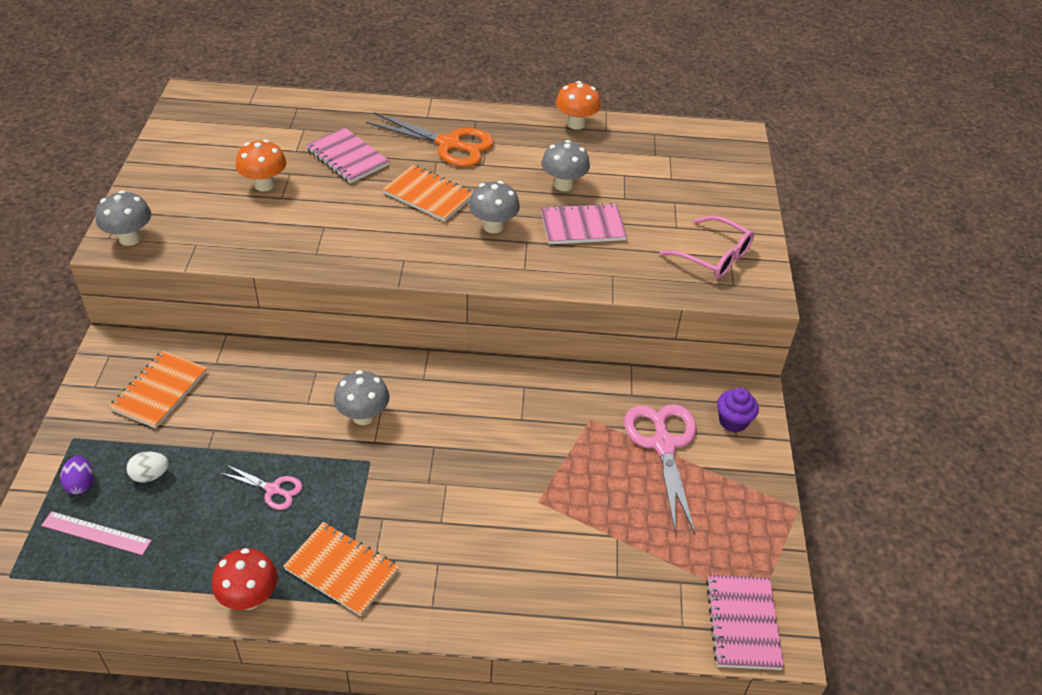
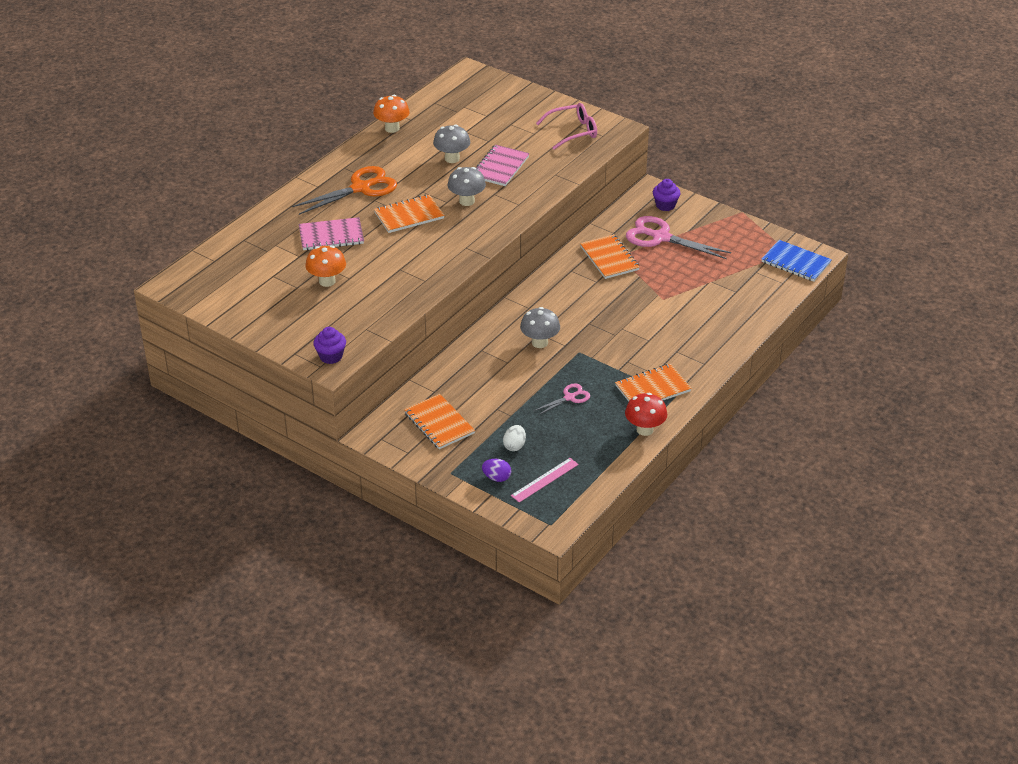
camera: 55 degrees left, 5 degrees down
(130, 238) = (331, 356): grey mushroom -> purple cupcake
(577, 412) = (609, 258): none -> orange notebook
(743, 623) = (796, 262): pink notebook -> blue notebook

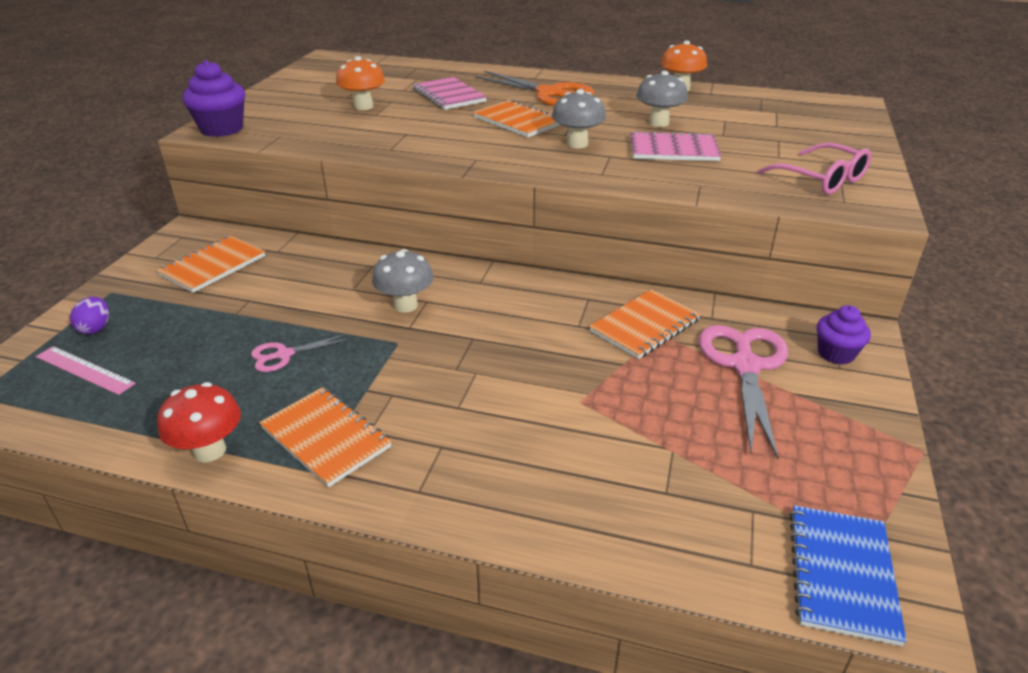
camera: 70 degrees right, 5 degrees down
(331, 356) = (222, 129): purple cupcake -> purple cupcake, size x1.50
(514, 446) = (166, 329): white egg -> none
(569, 397) = (284, 355): pink scissors -> pink scissors turned 120 degrees clockwise

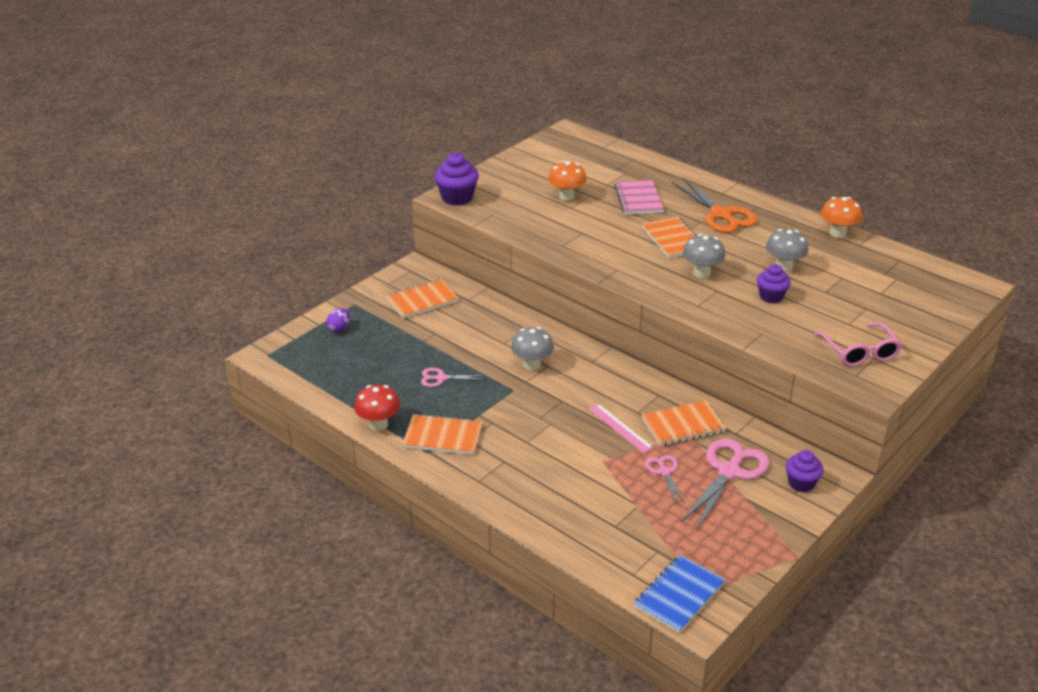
camera: 25 degrees right, 0 degrees up
(84, 370) = (326, 355): pink ruler -> pink ruler (620, 428)
(326, 438) = (443, 436): orange notebook -> orange notebook turned 60 degrees counterclockwise
(669, 391) = (664, 472): none -> pink scissors
(673, 150) = (771, 297): pink notebook -> purple cupcake

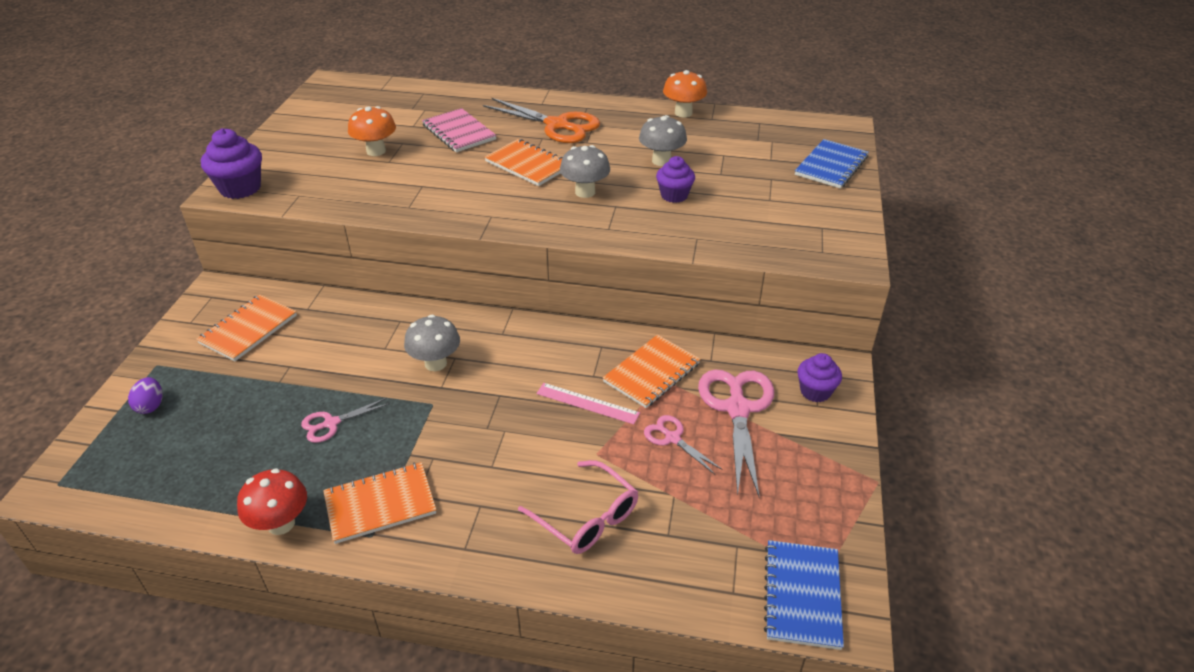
camera: 30 degrees left, 5 degrees up
(859, 352) = (805, 226): pink glasses -> pink glasses (586, 517)
(930, 314) = (831, 166): none -> blue notebook

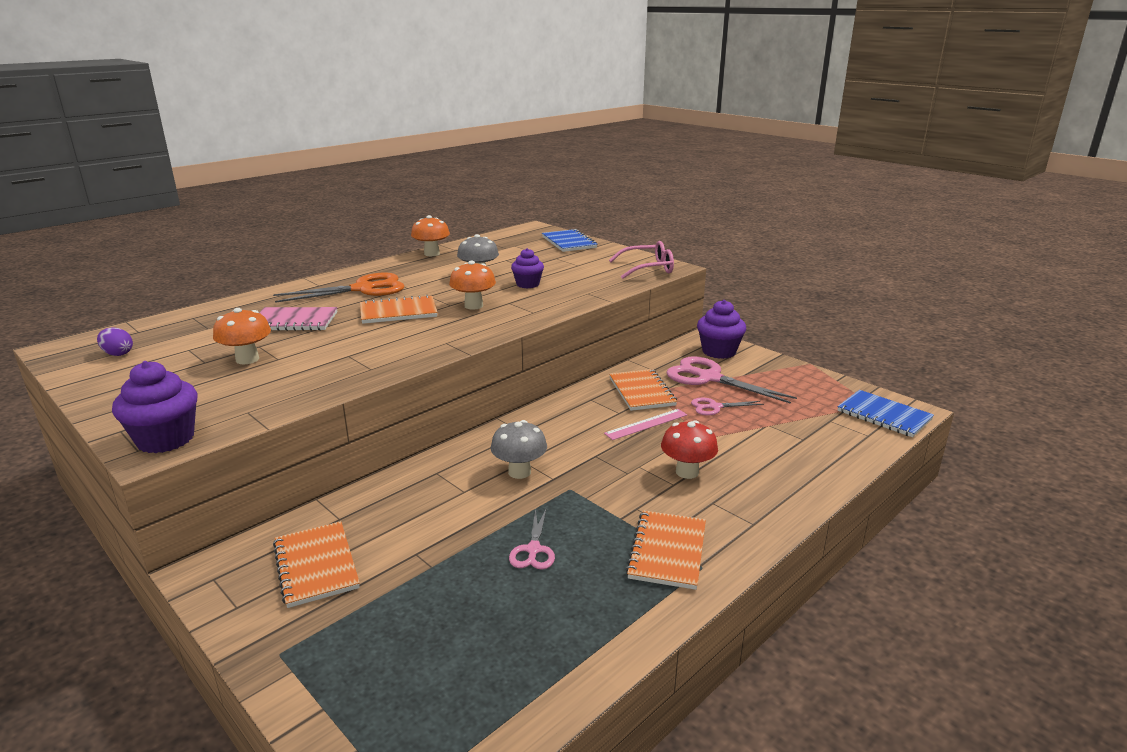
camera: 55 degrees left, 15 degrees down
(151, 406) = (351, 675): purple egg -> purple egg (118, 354)
(281, 523) = (641, 617): red mushroom -> red mushroom (687, 472)
(585, 192) = (473, 306): grey mushroom -> orange mushroom
(586, 517) = (763, 462): pink glasses -> pink glasses (648, 268)
(815, 391) = (719, 351): purple cupcake -> purple cupcake, size x1.50

